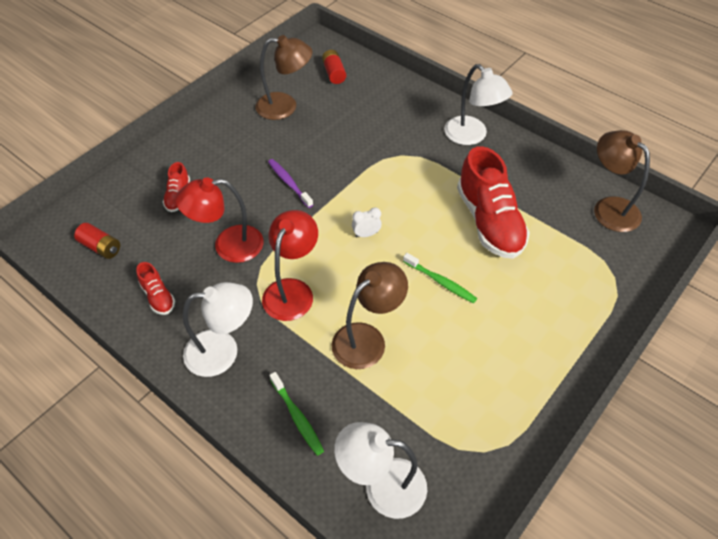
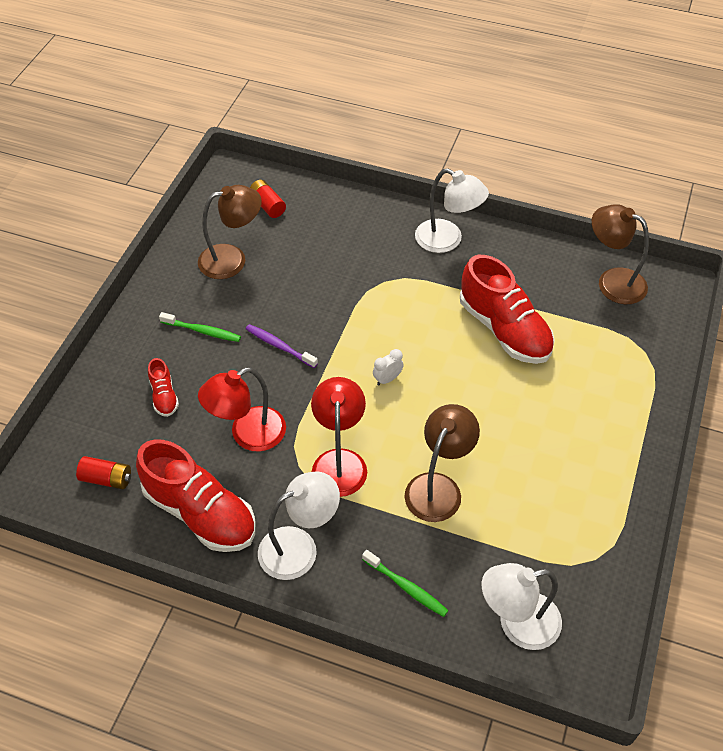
camera: 20 degrees left, 0 degrees up
(158, 296) = (200, 512): red shoe -> red shoe, size x2.15
(441, 282) = (484, 407): green toothbrush -> green toothbrush (202, 331)

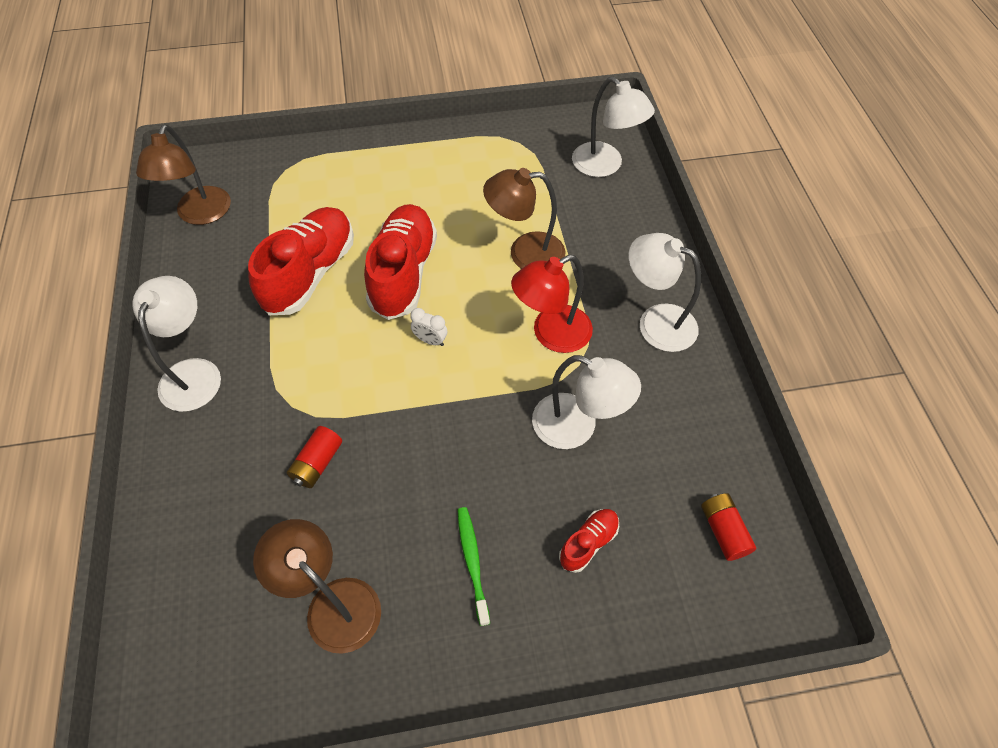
camera: 120 degrees left, 5 degrees up
(200, 512) = (687, 418): red shoe -> red shoe (403, 273)
(248, 435) = (577, 427): red lamp -> white lamp
(268, 205) = (204, 619): red battery -> red battery (317, 463)
(279, 346) = (446, 462): purple toothbrush -> none
(406, 587) = (630, 237): green toothbrush -> none

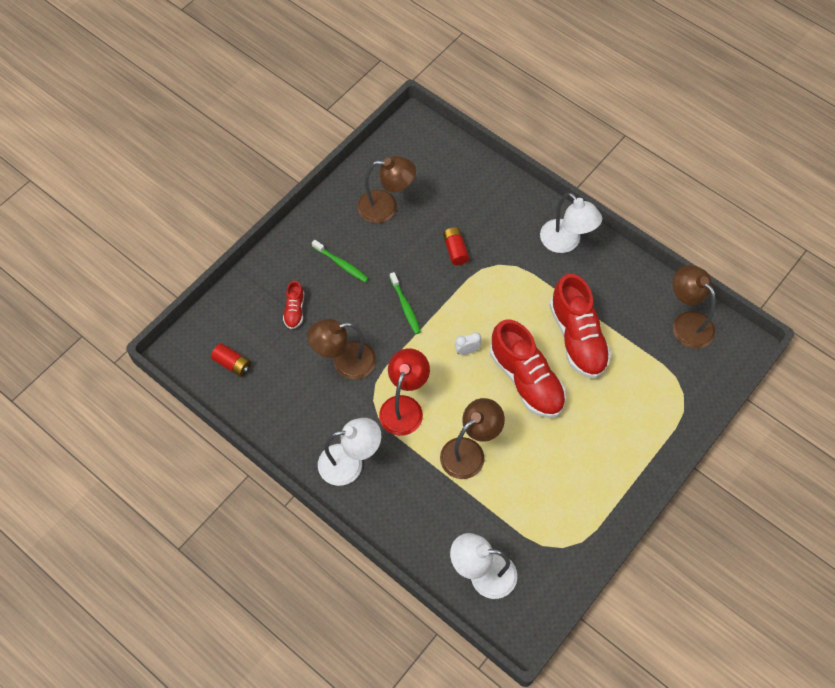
camera: 140 degrees right, 5 degrees up
(447, 439) = (405, 306): none -> green toothbrush
(577, 427) = (345, 362): white lamp -> brown lamp

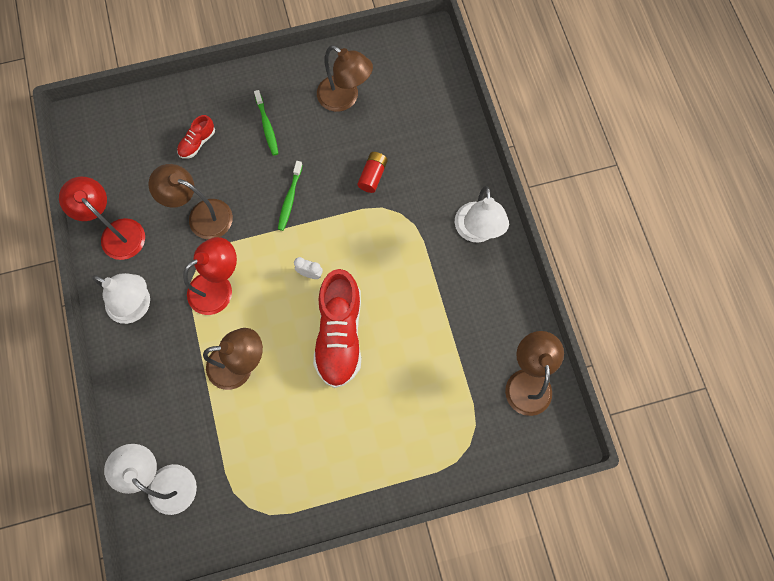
camera: 35 degrees right, 10 degrees up
(232, 364) = (113, 157): red battery -> none
(285, 419) = (117, 232): none -> red lamp
(577, 338) = (415, 327): red shoe -> none

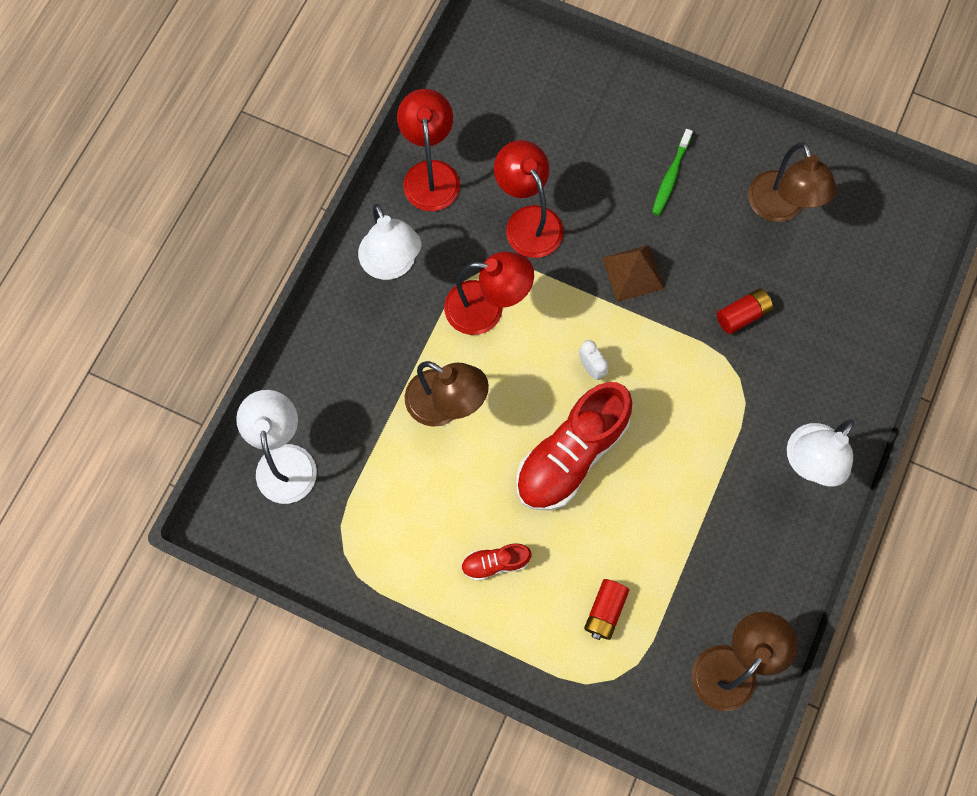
camera: 40 degrees right, 0 degrees up
(197, 143) = (583, 140): red shoe -> red shoe (495, 563)
(202, 215) = (528, 221): brown lamp -> red lamp
(290, 199) = (633, 273): green toothbrush -> brown pyramid
(432, 410) = (605, 611): none -> red battery

